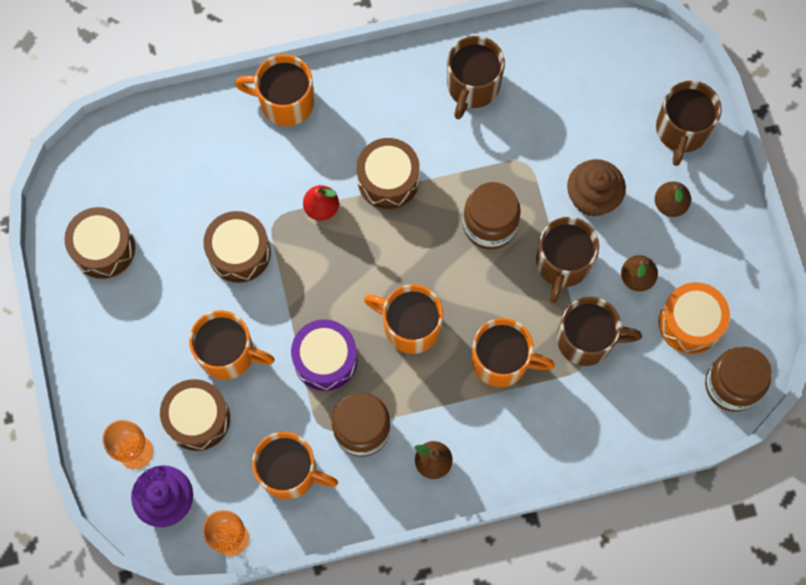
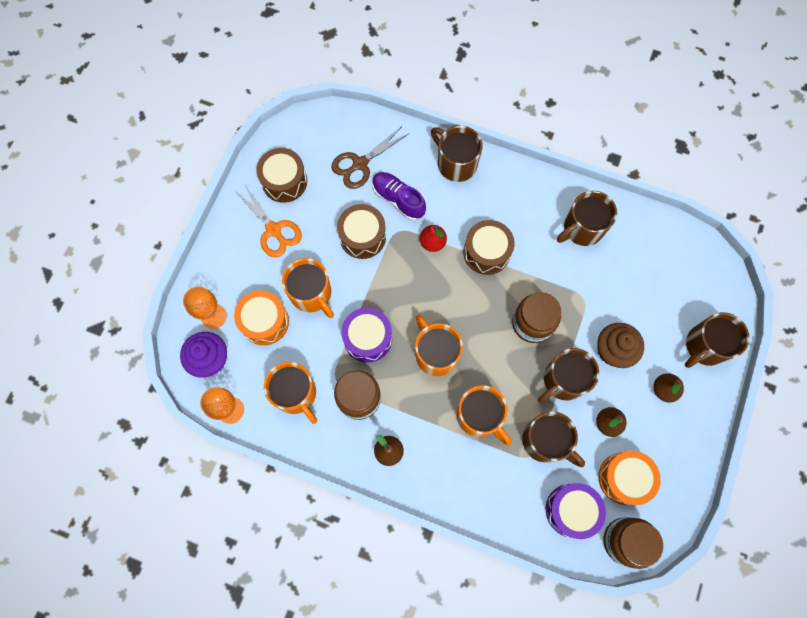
camera: 35 degrees right, 0 degrees up
(132, 311) = (273, 230): none -> orange scissors
(177, 172) = (360, 164): none -> brown scissors
(198, 418) = (264, 321): brown drum -> orange drum
(249, 184) = (398, 199): none -> purple shoe
(285, 102) = (456, 163): orange mug -> brown mug
(659, 391) = (571, 510): none -> purple drum

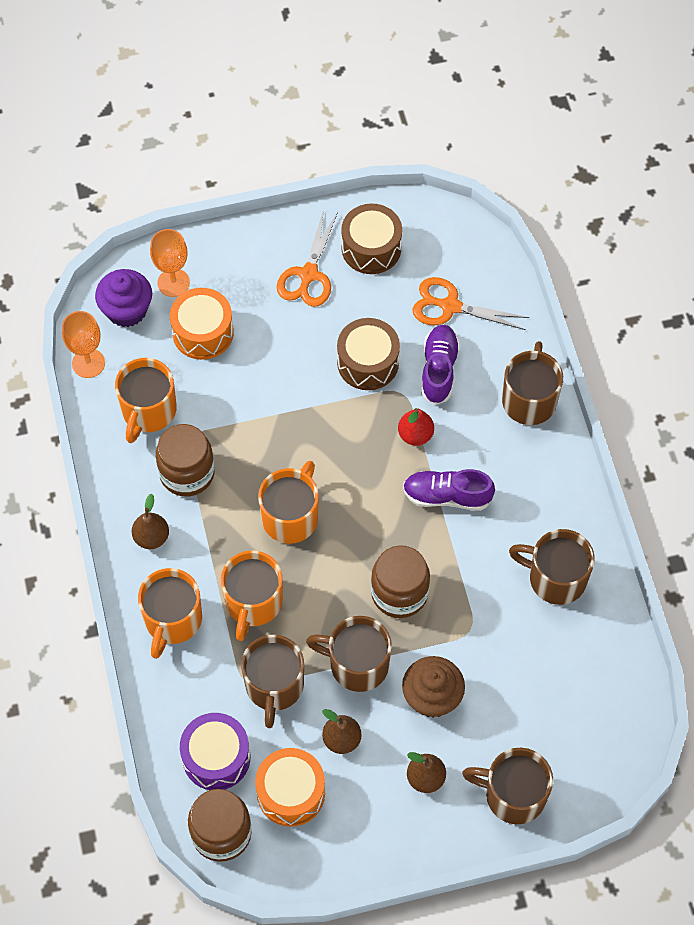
camera: 55 degrees right, 10 degrees down
(311, 294) = (266, 356): orange mug -> orange mug (172, 620)
(360, 164) = (450, 306): brown scissors -> orange scissors
(368, 338) = (258, 440): purple drum -> none
(486, 252) = (447, 496): brown drum -> purple shoe

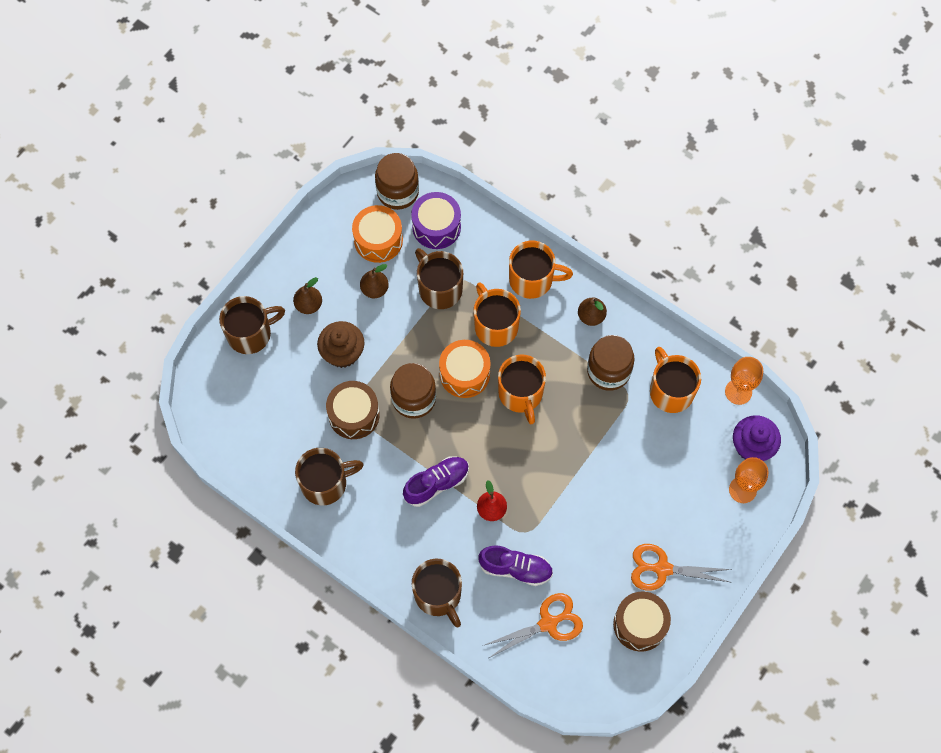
camera: 140 degrees right, 5 degrees up
(172, 620) = (532, 280): orange mug -> orange mug turned 120 degrees clockwise
(203, 332) = (689, 470): orange drum -> orange drum (464, 374)
(308, 274) = (662, 569): orange scissors -> orange scissors turned 60 degrees counterclockwise
(357, 664) = (402, 337): brown mug -> none
(368, 363) = (566, 536): brown drum -> brown drum (354, 415)
(439, 370) = (515, 568): purple shoe -> purple shoe turned 45 degrees counterclockwise

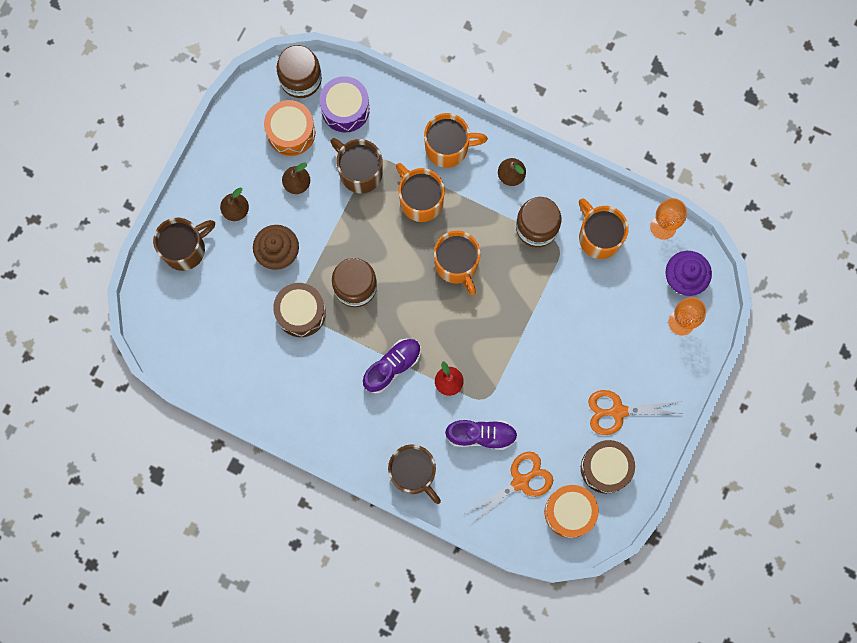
camera: 10 degrees left, 10 degrees up
(325, 483) = (286, 384): brown mug -> none
(464, 374) = (399, 254): orange drum -> orange drum (569, 512)

